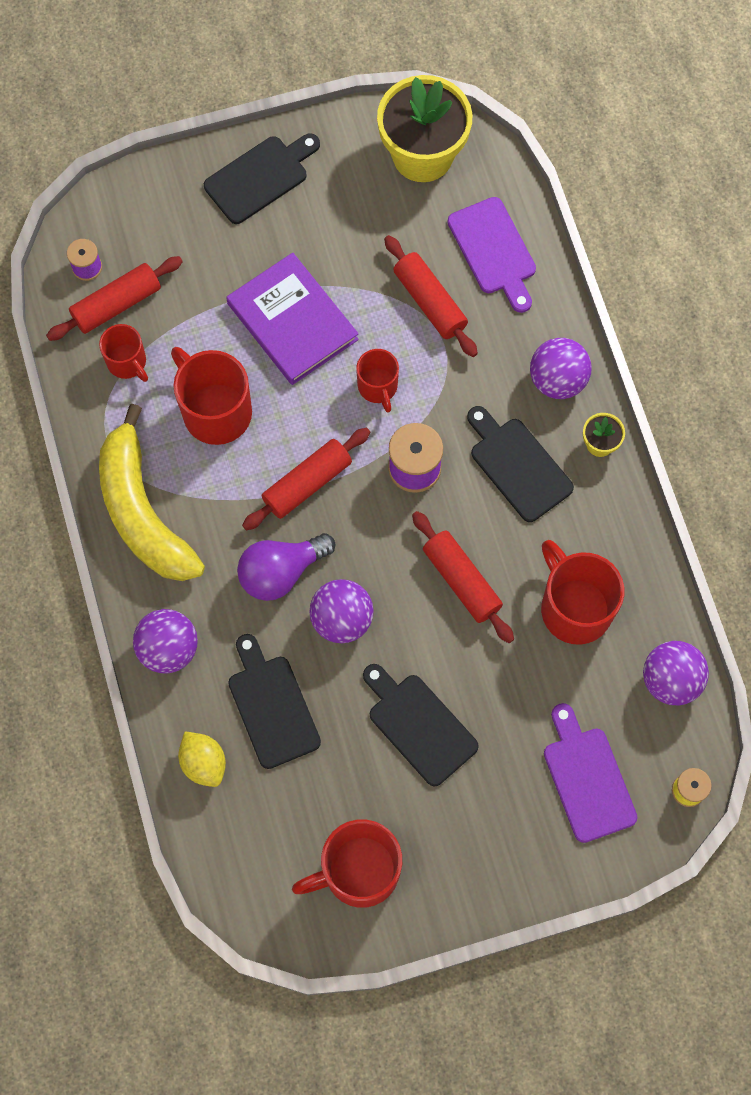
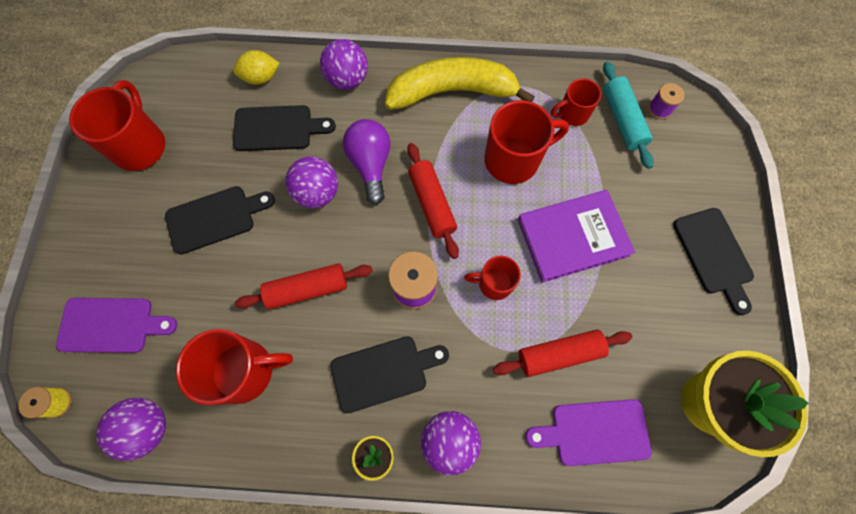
camera: 110 degrees right, 0 degrees up
(117, 304) = (622, 120): red rolling pin -> turquoise rolling pin

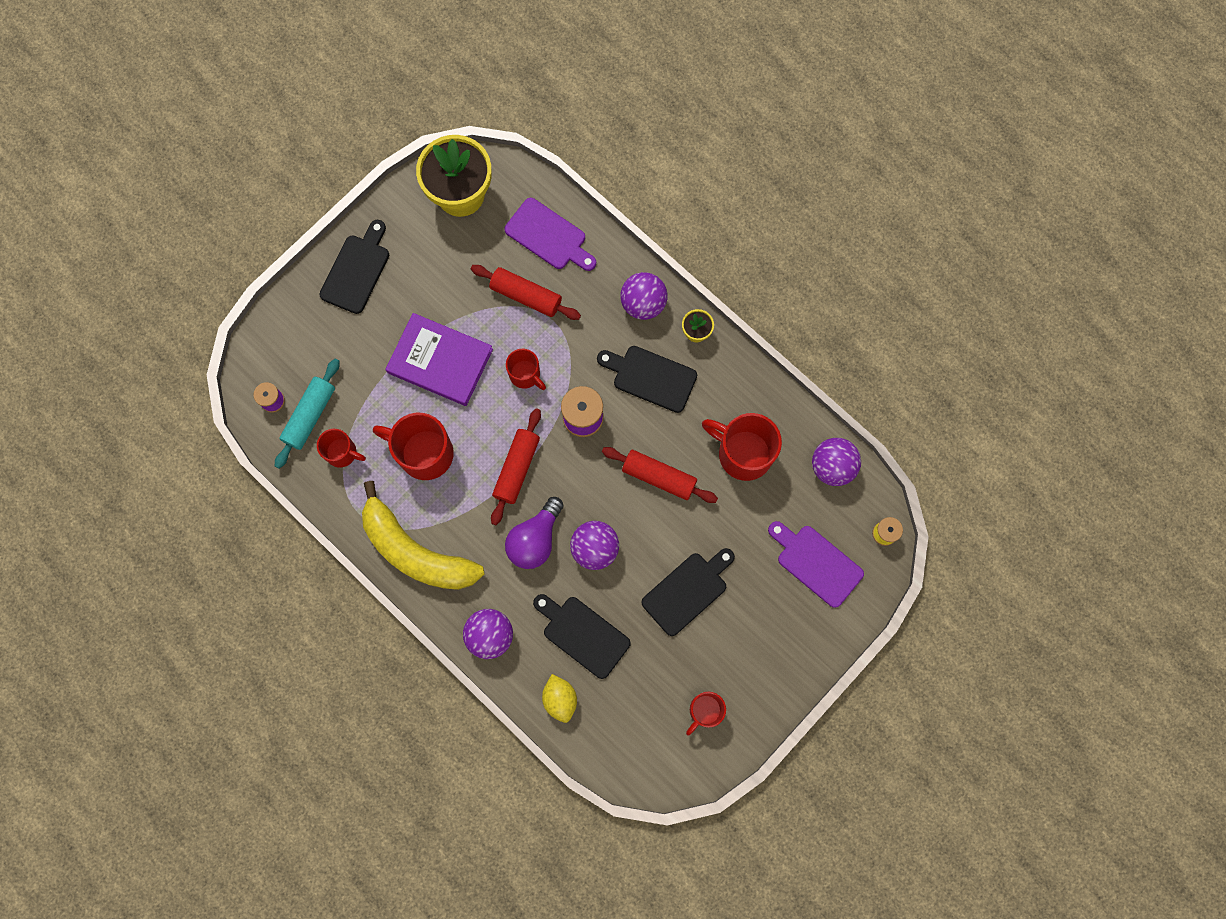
camera: 140 degrees left, 5 degrees up
(140, 145) = (704, 711): red mug -> red mug, size x0.58
(215, 218) = (687, 591): black cutting board -> black cutting board turned 120 degrees clockwise
(261, 78) = (560, 699): yellow lemon -> yellow lemon turned 45 degrees clockwise

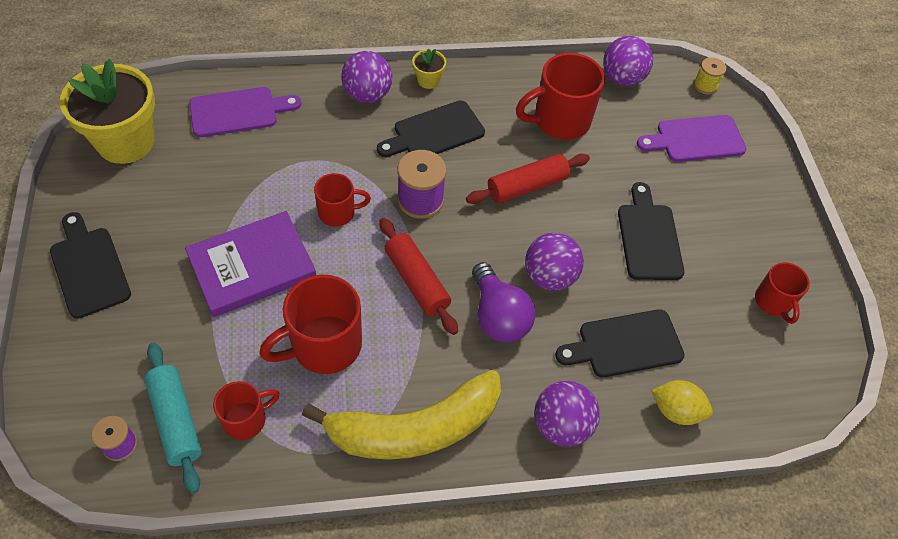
camera: 55 degrees left, 20 degrees down
(526, 296) = (269, 162): red rolling pin -> none

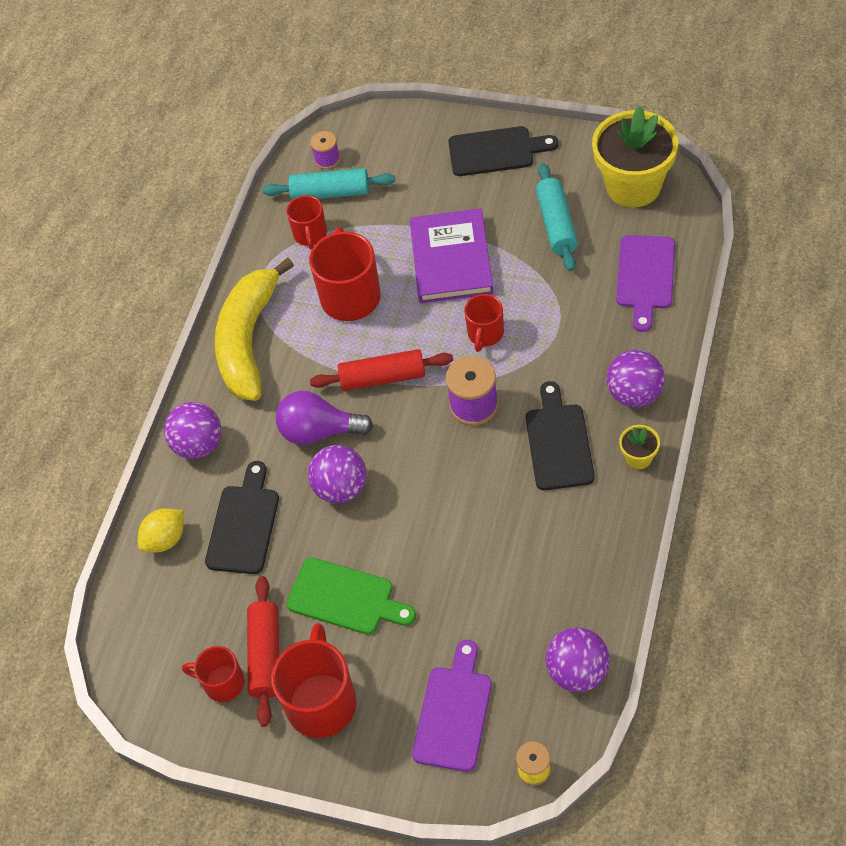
camera: 125 degrees right, 0 degrees up
(186, 190) = (556, 224): none -> turquoise rolling pin
(527, 186) = (454, 506): red rolling pin -> red rolling pin (265, 655)
(559, 121) = (533, 573): red mug -> red mug (321, 702)
(648, 237) = (345, 598): black cutting board -> green cutting board

